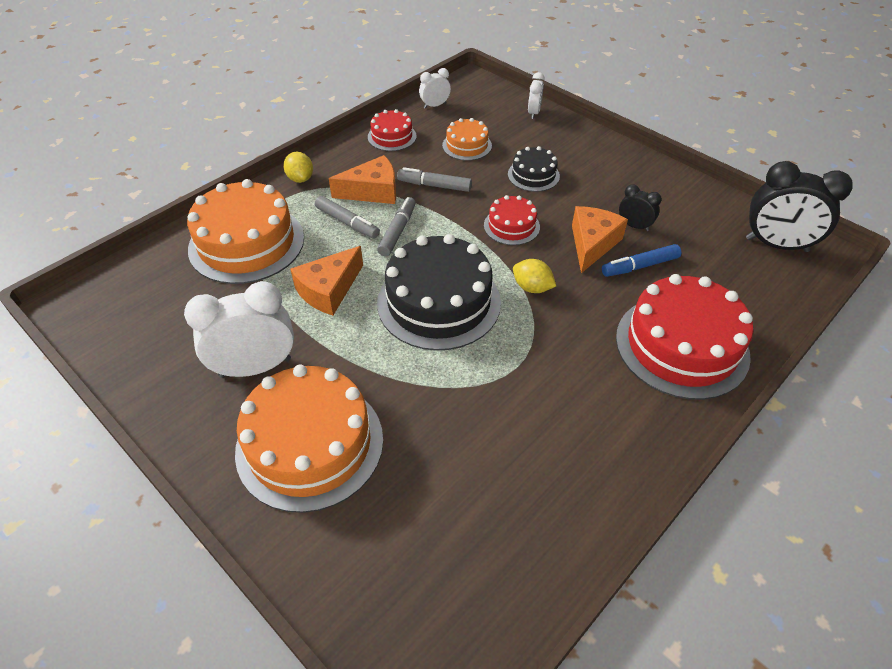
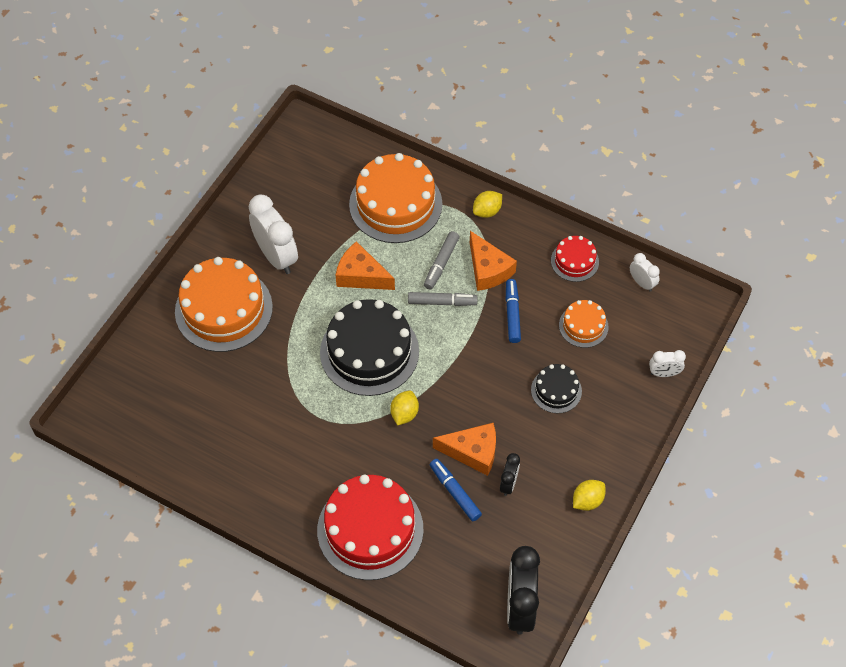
camera: 75 degrees right, 10 degrees up
(434, 185) = (512, 314): grey marker -> blue marker
(511, 226) = (476, 385): red cake -> none
(659, 180) = (587, 501): none -> yellow lemon

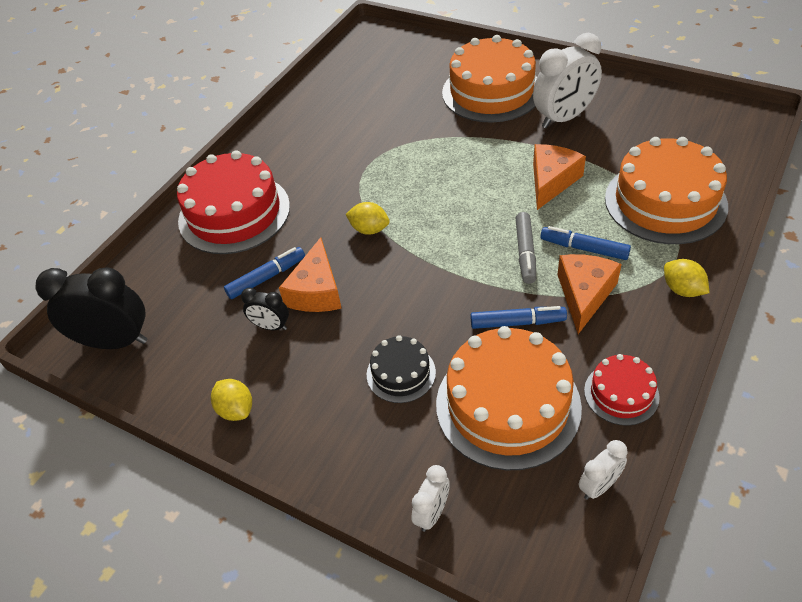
camera: 95 degrees right, 10 degrees down
(369, 352) = (449, 196): black cake -> none
(441, 263) = (584, 248): grey marker -> blue marker
(488, 269) = (584, 294): orange cheese -> orange cheese turned 135 degrees clockwise
(583, 326) = (508, 405): orange cake -> orange cake, size x1.98
(664, 373) = (432, 513): white clock -> white clock turned 150 degrees counterclockwise

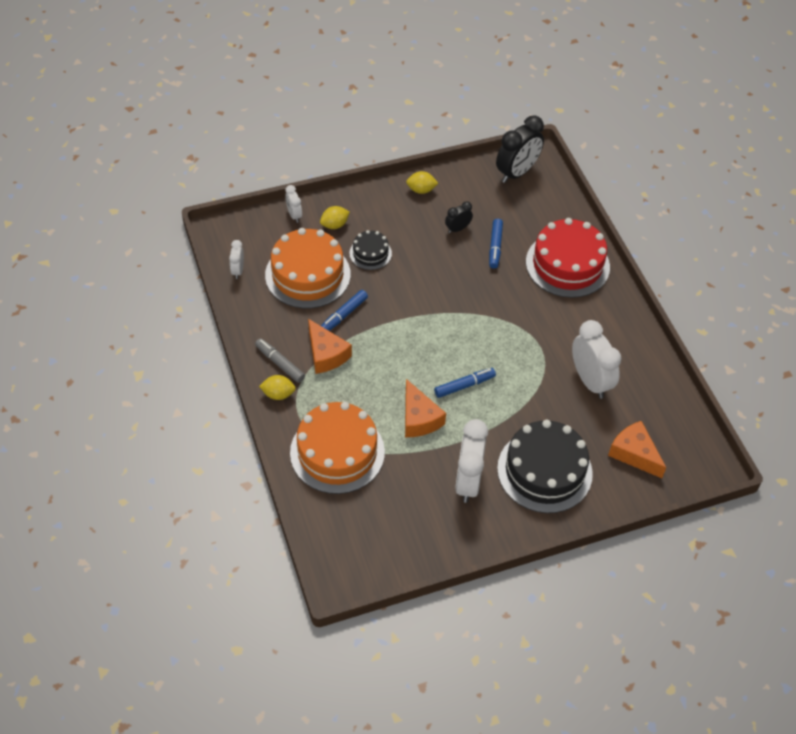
camera: 125 degrees right, 5 degrees up
(316, 291) = (461, 259): orange cheese -> orange cheese (634, 453)
(367, 121) = (590, 381): none -> white clock
(369, 229) = (481, 309): yellow lemon -> yellow lemon (334, 225)
(491, 91) = (544, 471): orange cake -> black cake
(525, 252) = (382, 357): grey marker -> grey marker (280, 364)
(584, 248) = (353, 383): blue marker -> blue marker (464, 385)
(621, 393) = (262, 315): red cake -> none

